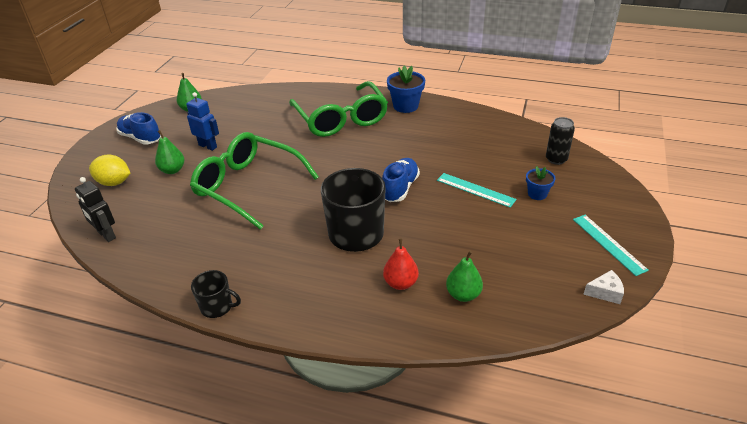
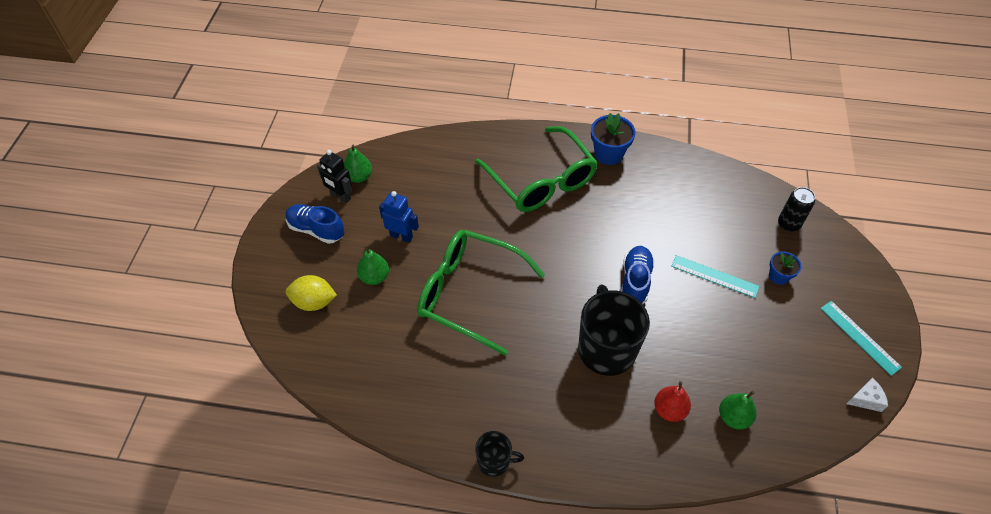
camera: 10 degrees left, 15 degrees up
(106, 235) = (337, 379): black robot -> black robot (340, 196)

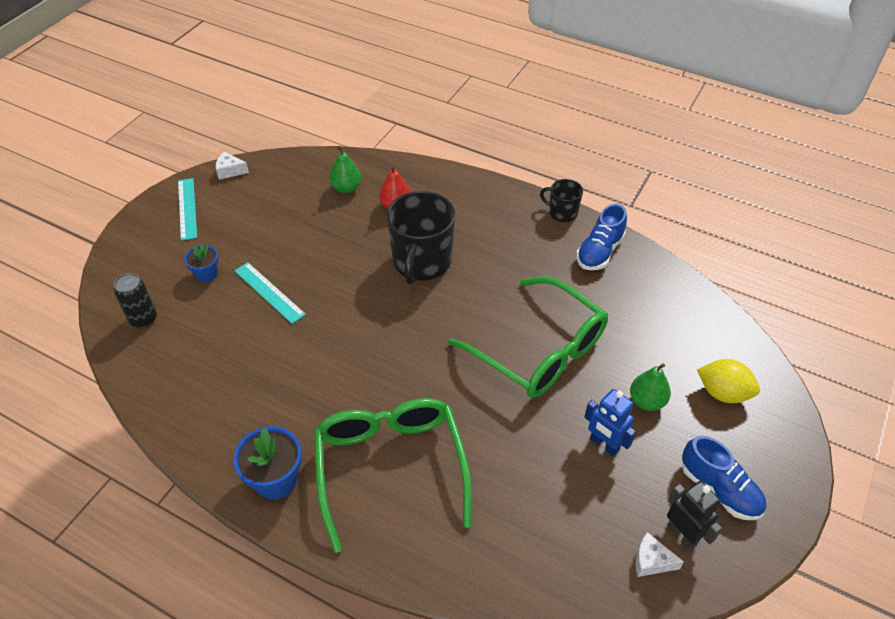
camera: 160 degrees left, 5 degrees down
(359, 177) = (651, 561): green pear -> white cheese
(635, 281) = (354, 311): blue shoe -> blue shoe (599, 252)

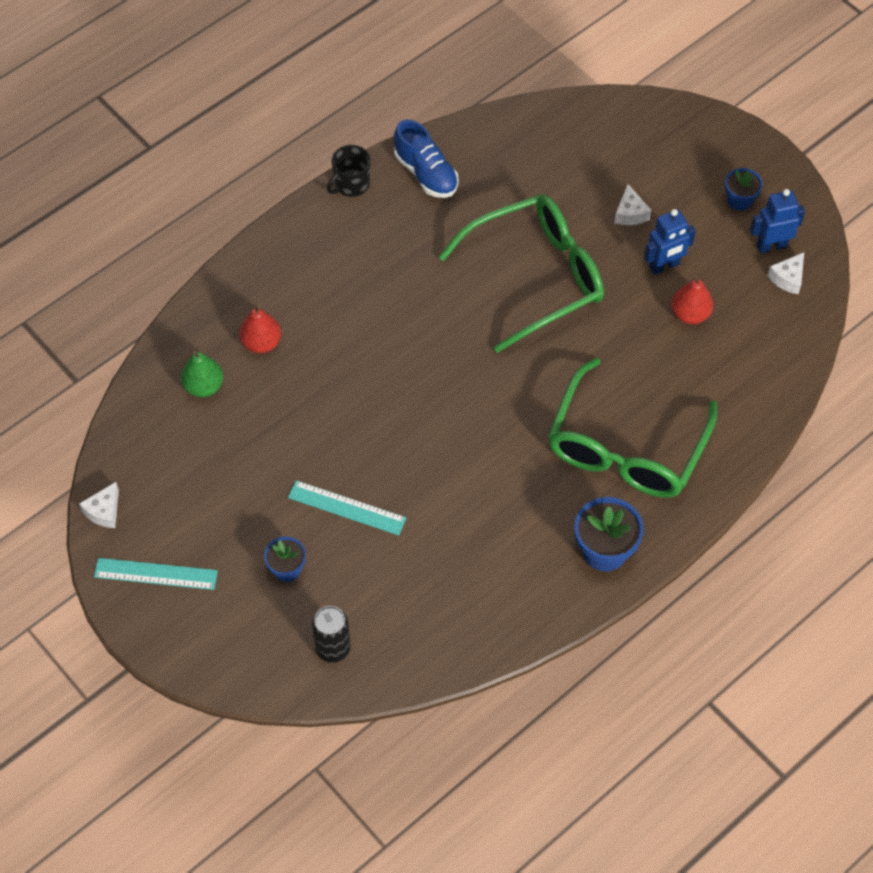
camera: 70 degrees left, 10 degrees up
(269, 292) = (347, 508): turquoise ruler -> turquoise ruler turned 45 degrees clockwise
(390, 467) = (626, 447): green glasses -> green glasses turned 75 degrees counterclockwise
(422, 262) = (367, 343): black mug -> none
(561, 481) = (690, 314): none -> red pear
(646, 401) = (630, 213): green pear -> white cheese
(682, 534) = (771, 246): black robot -> blue robot
(719, 489) = (739, 200): blue shoe -> blue flower pot
(723, 393) = (644, 151): yellow lemon -> none

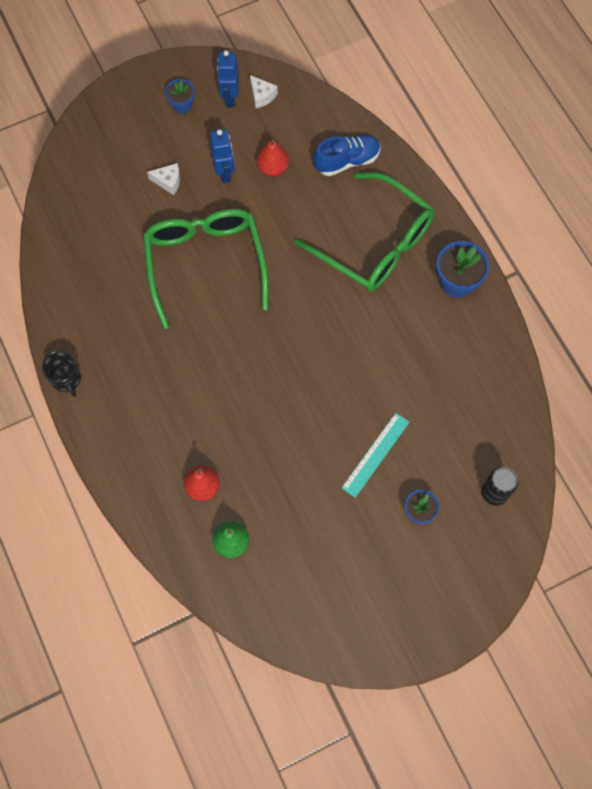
camera: 75 degrees left, 10 degrees up
(104, 511) = (330, 649): white cheese -> none
(155, 574) = (399, 617): turquoise ruler -> none
(426, 173) = (76, 318): blue shoe -> blue shoe (347, 161)

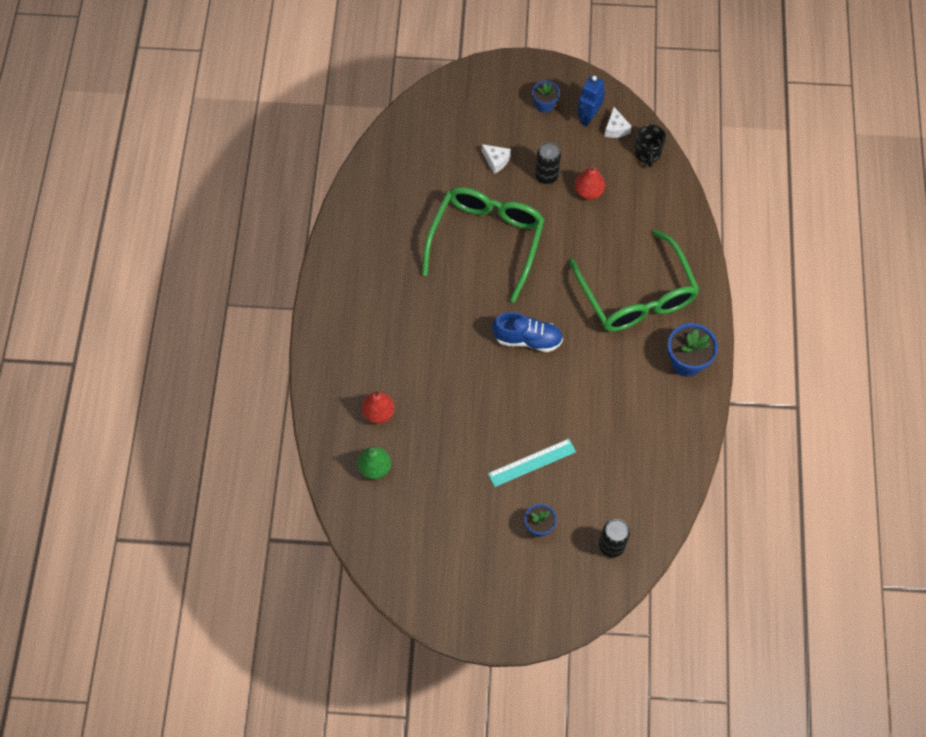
camera: 30 degrees right, 5 degrees down
(66, 379) = (323, 275): black mug -> black mug (647, 153)
(224, 172) = (546, 176): blue robot -> black can
(347, 161) = (655, 216): blue shoe -> blue shoe (527, 339)

